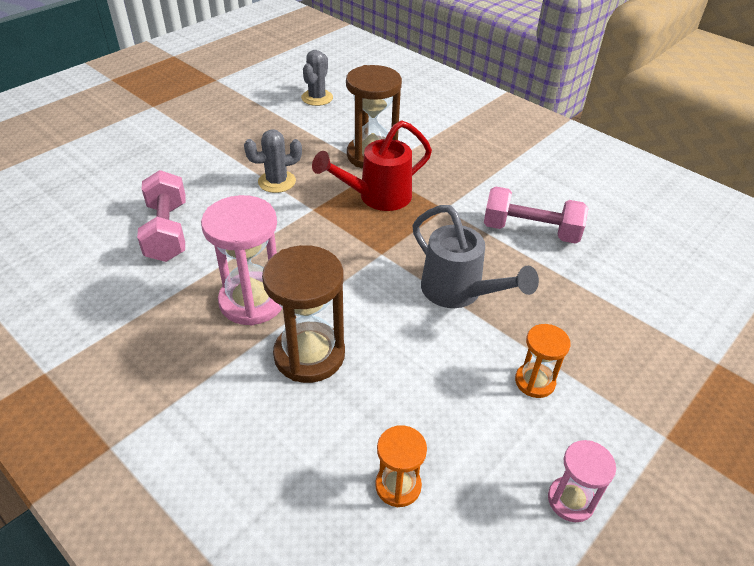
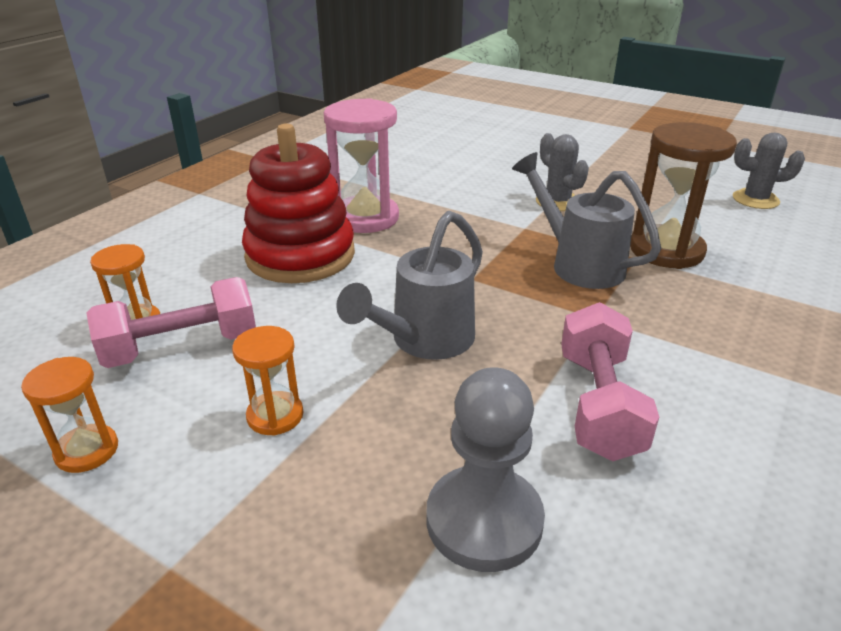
camera: 80 degrees right, 10 degrees down
(167, 232) = (443, 168): pink dumbbell -> pink dumbbell (182, 347)
(309, 355) = (300, 255): brown hourglass -> red stacking toy
(377, 197) = (579, 264): red watering can -> grey watering can
(571, 500) = (87, 451): pink hourglass -> orange hourglass
(618, 295) = (484, 520): none -> grey pawn

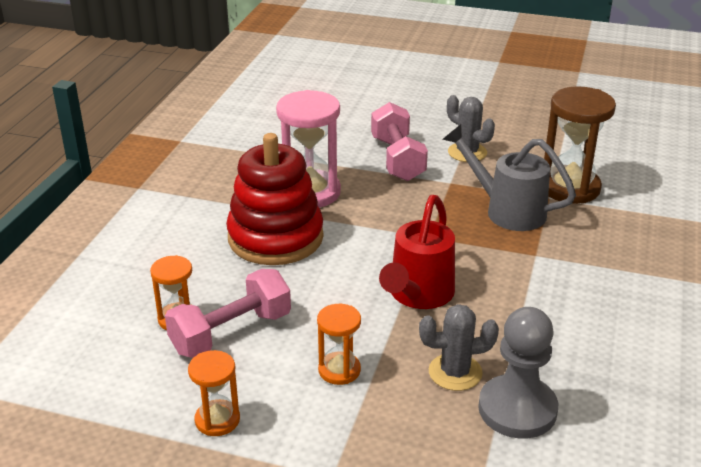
camera: 15 degrees left, 0 degrees up
(424, 341) = (418, 295): grey watering can -> red watering can
(598, 405) = (561, 321): pink dumbbell -> pink dumbbell (397, 159)
(755, 199) = (625, 128): grey cactus -> grey cactus (455, 372)

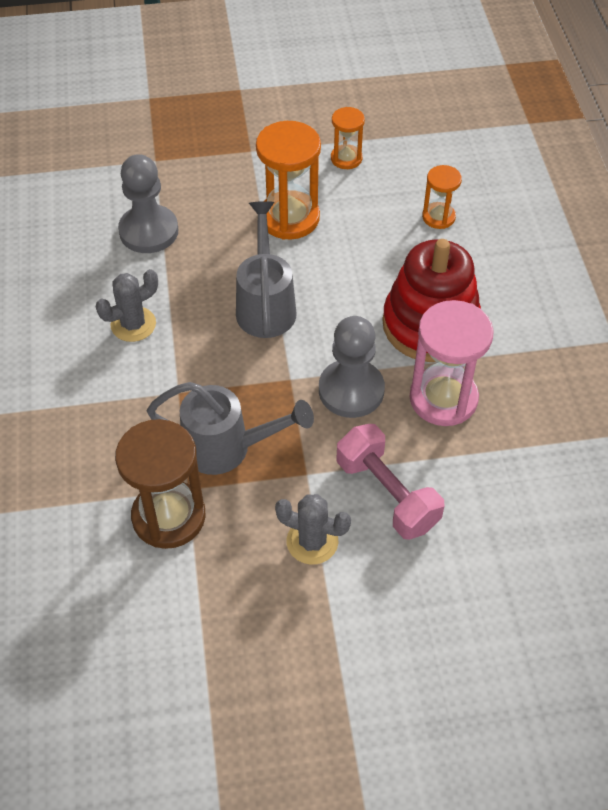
camera: 155 degrees right, 20 degrees up
(231, 333) = (389, 220): pink dumbbell -> none
(339, 370) = (289, 218): orange hourglass -> orange hourglass, size x1.82
(381, 216) = (351, 390): none -> grey pawn
(418, 295) = (265, 305): red watering can -> grey watering can
(455, 372) = (204, 244): grey cactus -> grey cactus (133, 324)

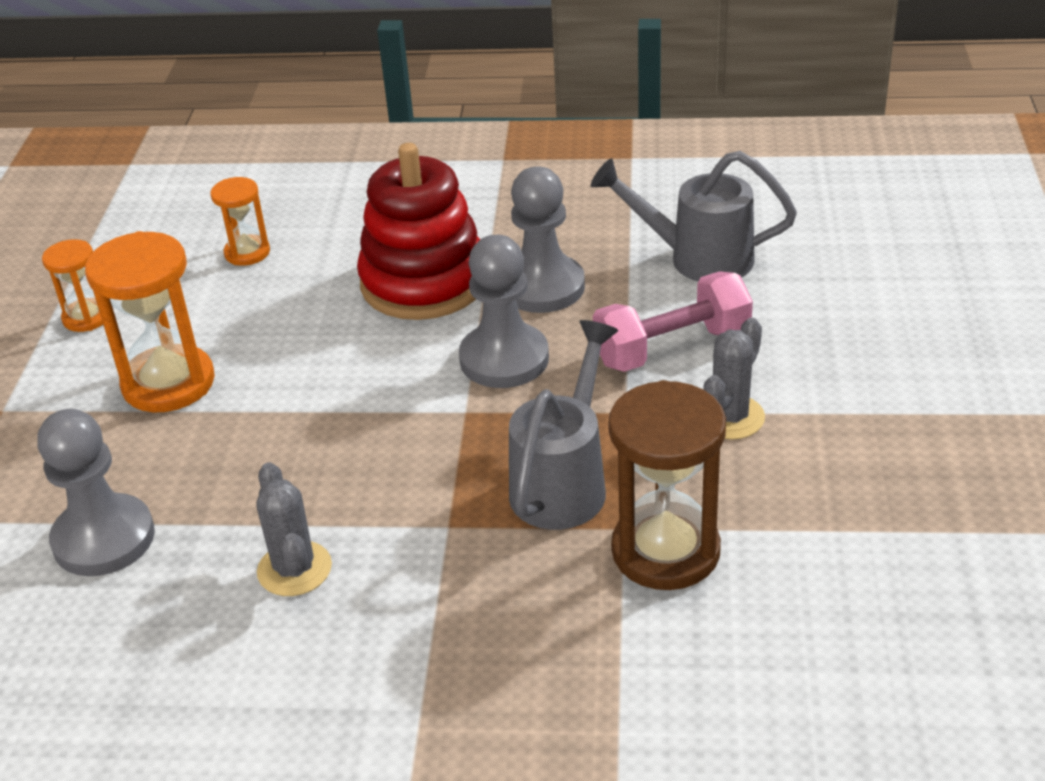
camera: 75 degrees left, 15 degrees down
(265, 305) = (323, 422): grey watering can -> grey watering can (698, 258)
(443, 398) = (542, 287): pink hourglass -> grey pawn

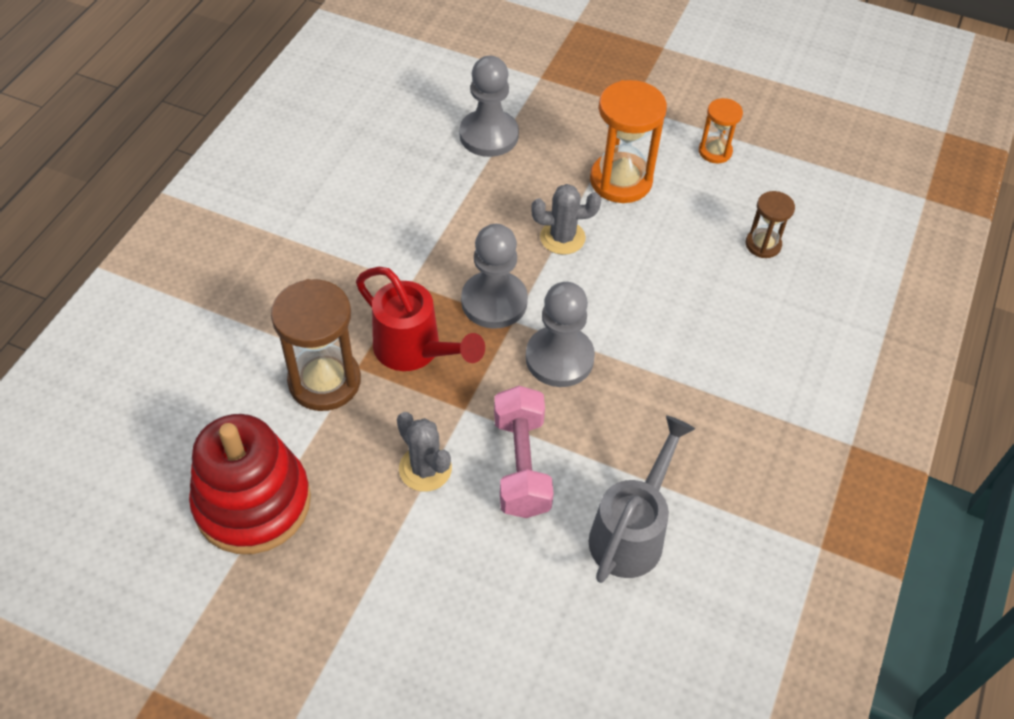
camera: 105 degrees right, 15 degrees up
(247, 253) = (763, 244): orange hourglass -> brown hourglass
(294, 569) = (416, 208): grey cactus -> grey cactus (562, 237)
(424, 282) = (678, 338): red stacking toy -> red stacking toy (253, 502)
(542, 287) = (638, 409): grey pawn -> grey pawn (494, 302)
(563, 482) = (415, 350): grey watering can -> red watering can

